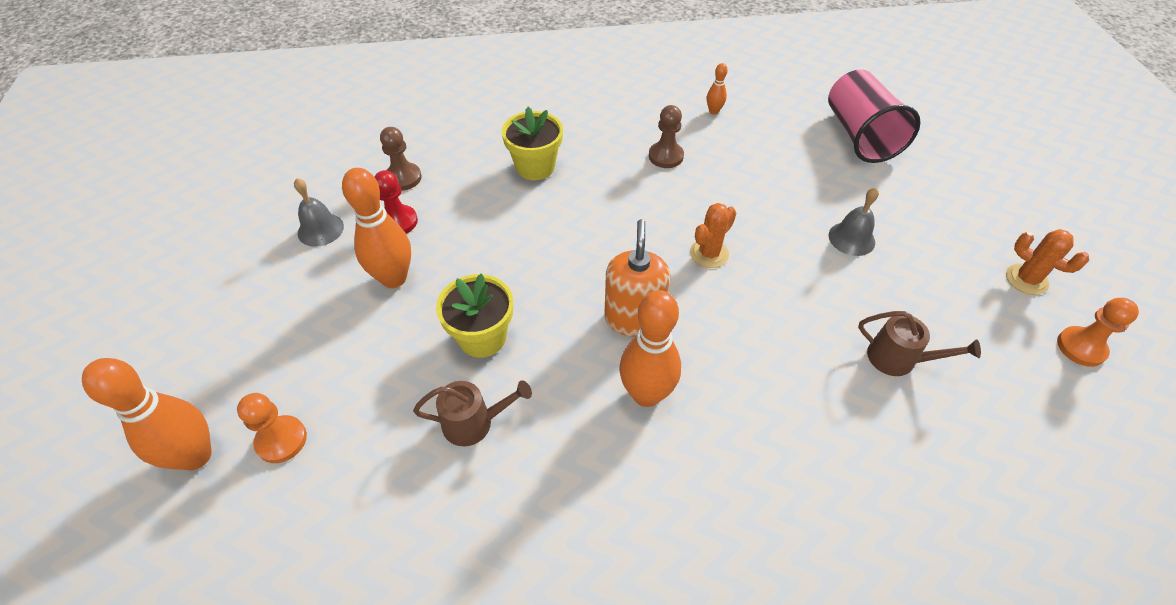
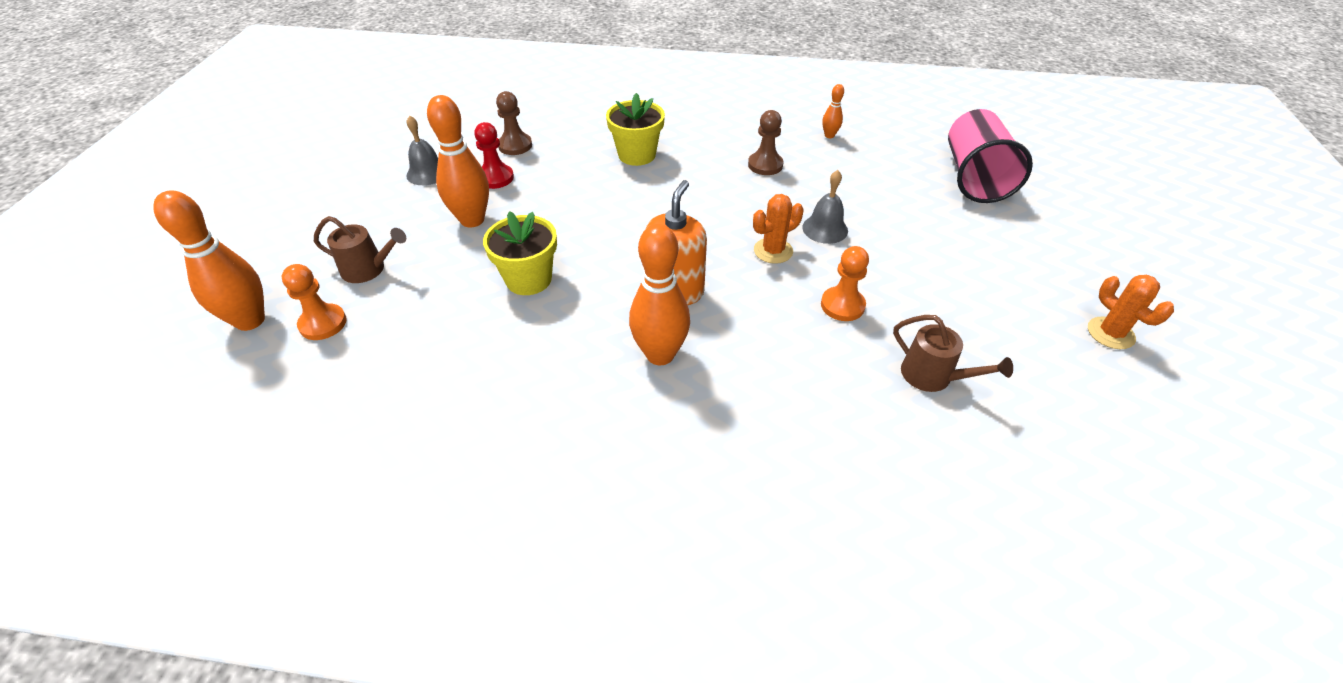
camera: 15 degrees right, 5 degrees down
(474, 423) = (491, 344): brown watering can -> brown watering can (368, 269)
(851, 238) = (927, 263): grey bell -> grey bell (825, 229)
(1081, 347) = (1150, 407): orange pawn -> orange pawn (842, 305)

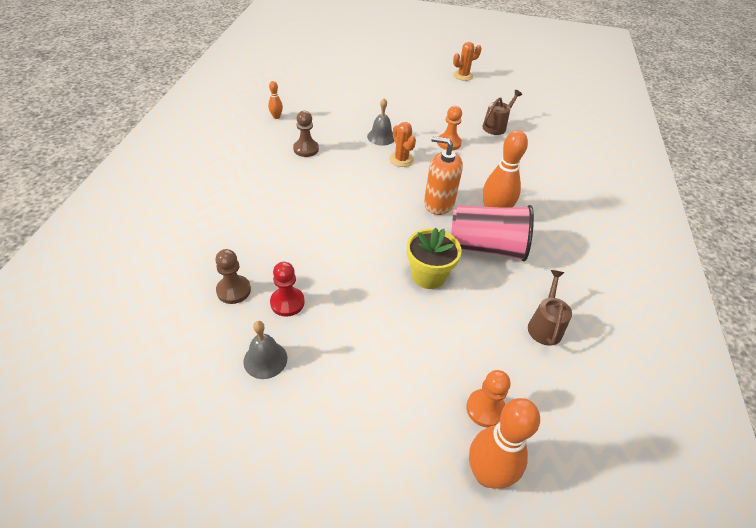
camera: 90 degrees left, 0 degrees up
(368, 269) = (415, 387): brown watering can -> brown watering can (545, 326)
(472, 220) = (350, 315): orange bowling pin -> none
(637, 155) = (274, 210): yellow flower pot -> none
(974, 177) = (338, 78): pink cup -> pink cup (486, 247)

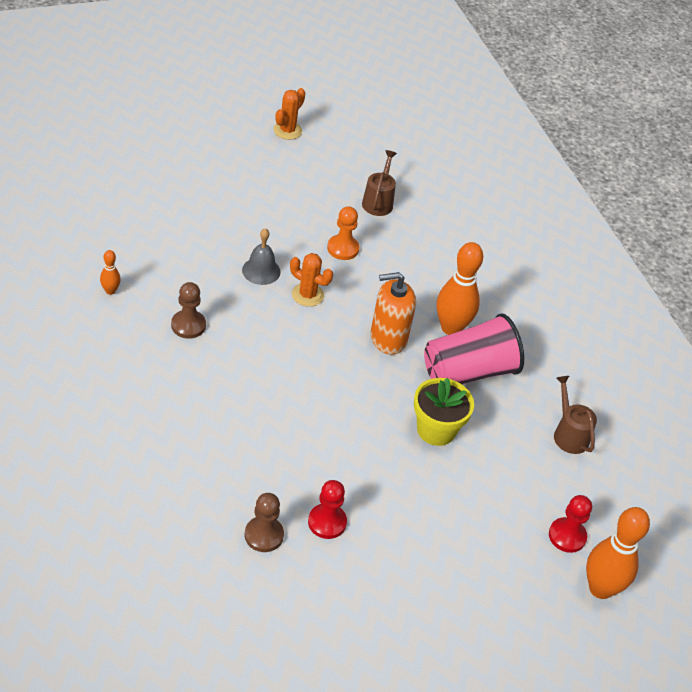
camera: 35 degrees left, 0 degrees up
(265, 359) = (354, 587): grey bell -> none
(485, 409) = (567, 536): orange pawn -> red pawn

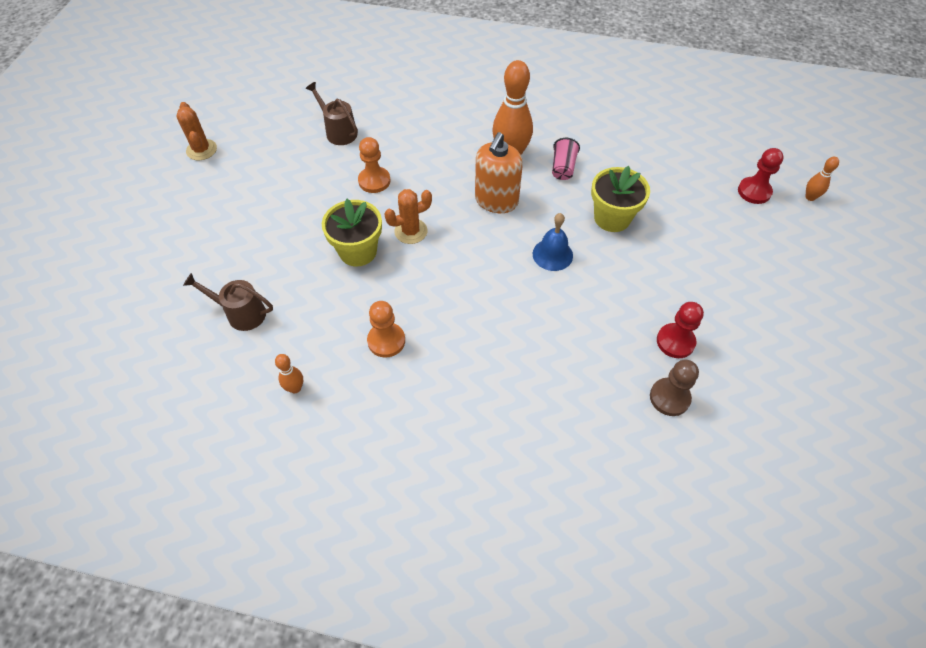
camera: 50 degrees left, 10 degrees up
(188, 325) = (386, 341): brown pawn -> orange pawn
(261, 271) = (358, 251): grey bell -> yellow flower pot
(358, 400) = (552, 254): none -> blue bell
(468, 372) = (563, 168): pink cup -> pink cup, size x0.46
(569, 434) = (657, 141): brown watering can -> brown watering can (241, 313)
(600, 588) = (810, 197): orange bowling pin -> orange bowling pin, size x0.47

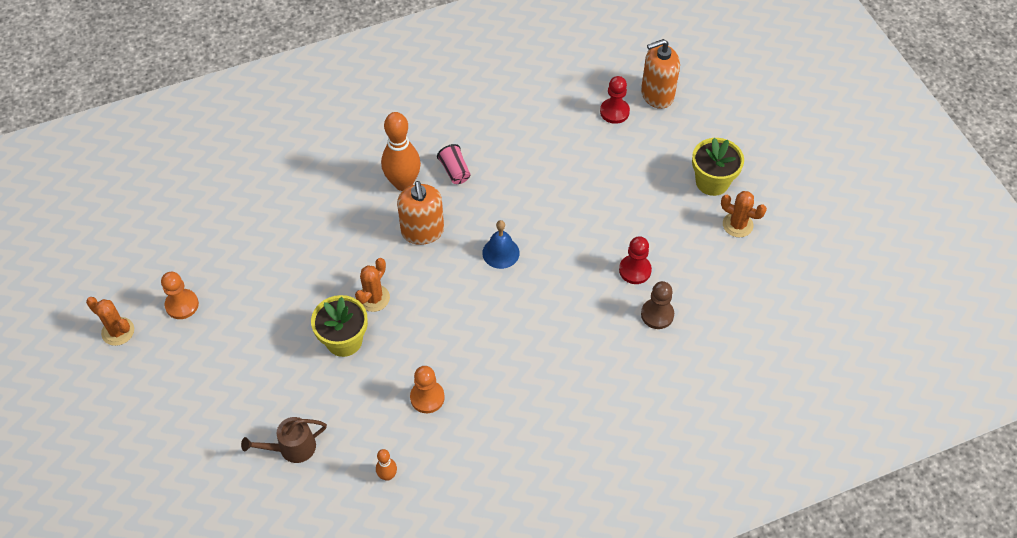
camera: 35 degrees left, 0 degrees up
(338, 132) = (233, 243): brown watering can -> none
(374, 181) = (305, 271): orange pawn -> orange pawn (182, 305)
(612, 218) = (524, 195): yellow flower pot -> yellow flower pot (712, 182)
(810, 197) = (657, 94): orange bowling pin -> orange soap dispenser
(822, 359) = (737, 225): none -> orange cactus

